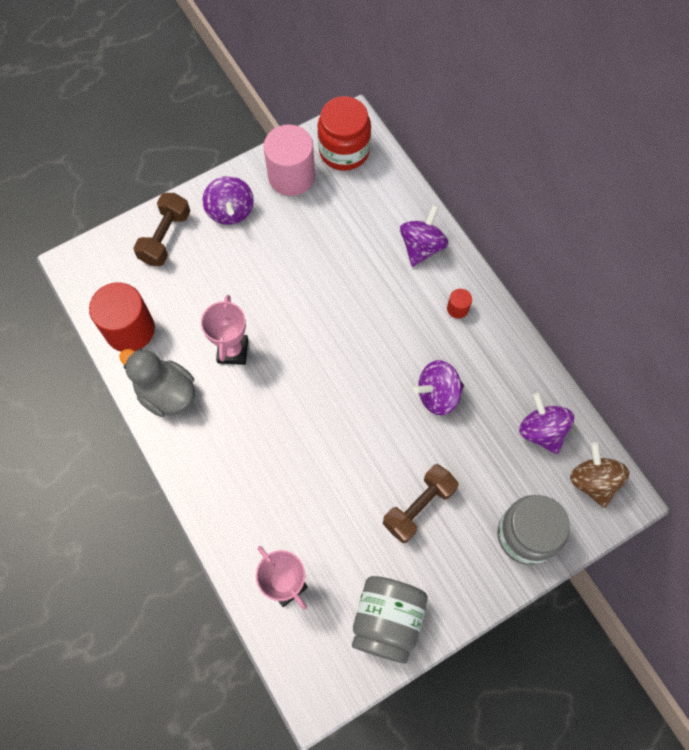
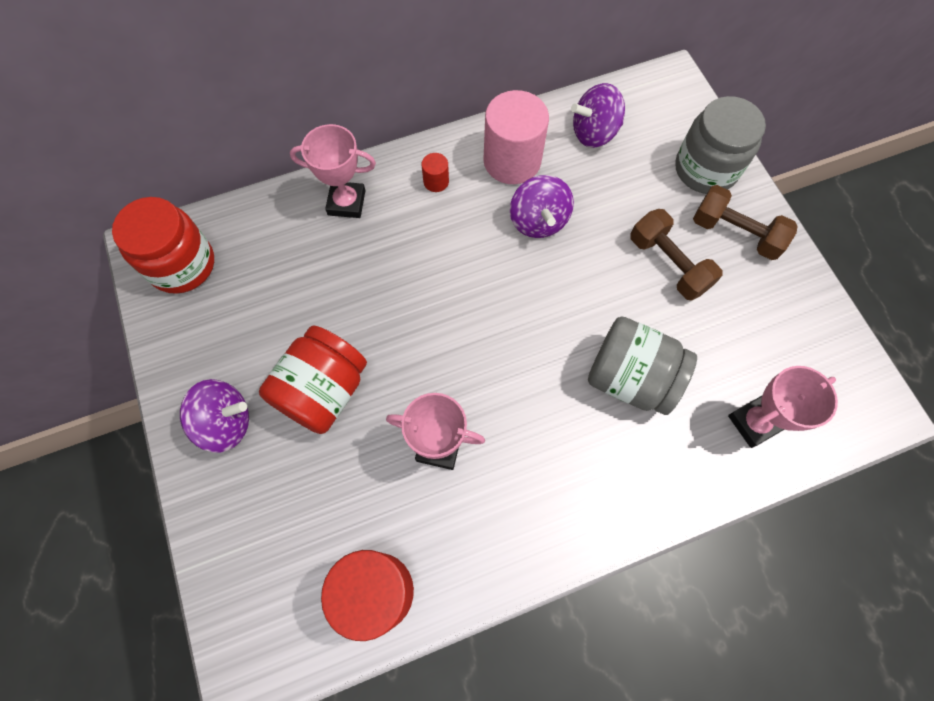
camera: 80 degrees left, 0 degrees up
(165, 237) = (240, 521): brown dumbbell -> brown dumbbell (735, 233)
(166, 393) = (484, 546): grey duck -> none
(263, 266) = (323, 391): none -> red jar
(291, 176) = (198, 335): pink cylinder -> pink cylinder (512, 161)
(387, 621) = (796, 319): grey jar -> grey jar (630, 377)
(421, 247) = (346, 202): purple spinning top -> pink trophy
(593, 481) = (653, 101): brown spinning top -> none

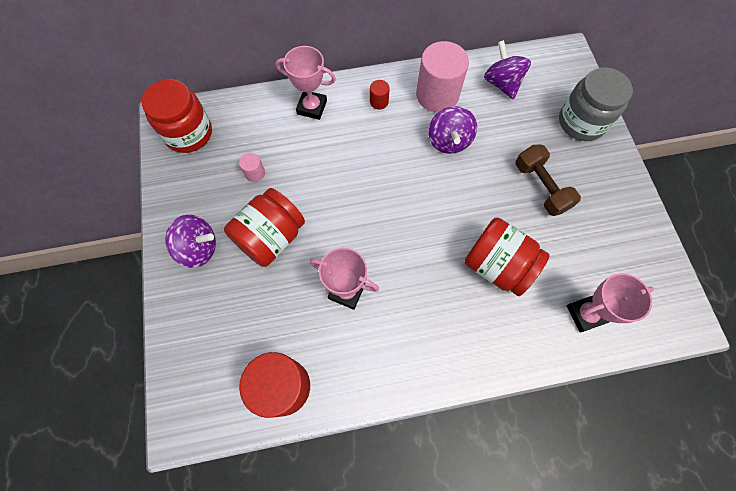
camera: 10 degrees right, 0 degrees up
(285, 306) = (255, 173): none -> pink cylinder
(594, 133) = (501, 83): purple spinning top -> purple spinning top turned 75 degrees clockwise
(630, 377) = (497, 265): grey jar -> red jar
(735, 233) = (596, 172): brown dumbbell -> none

